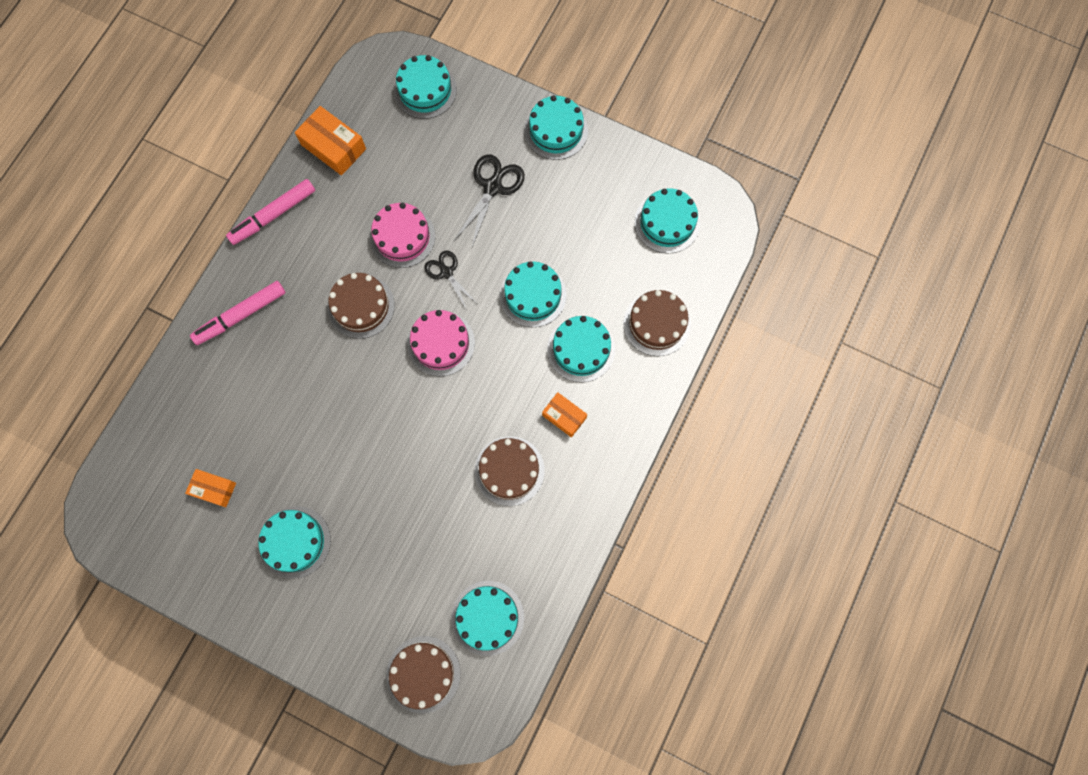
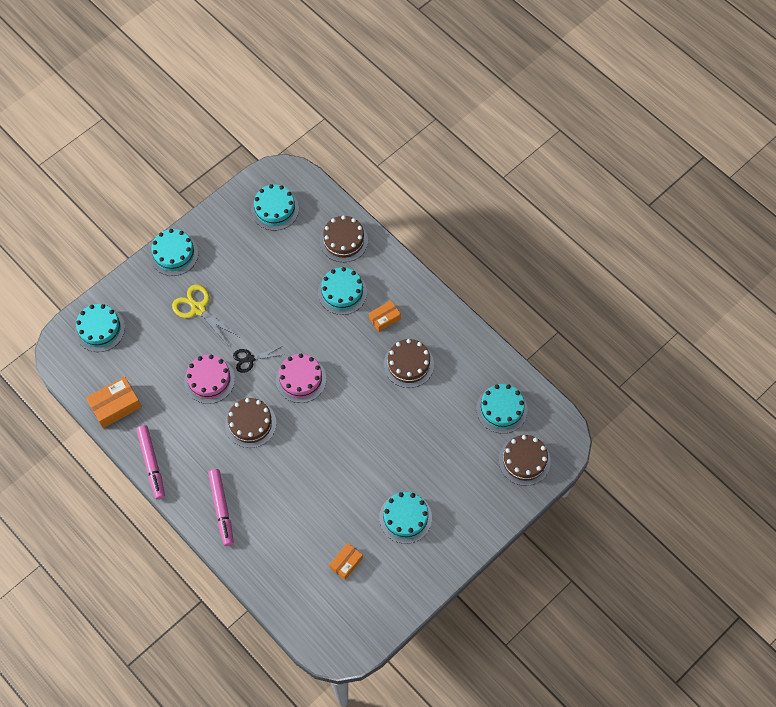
camera: 70 degrees left, 10 degrees down
(492, 187) = (198, 309): black scissors -> yellow scissors
(533, 295) = (291, 309): turquoise cake -> none

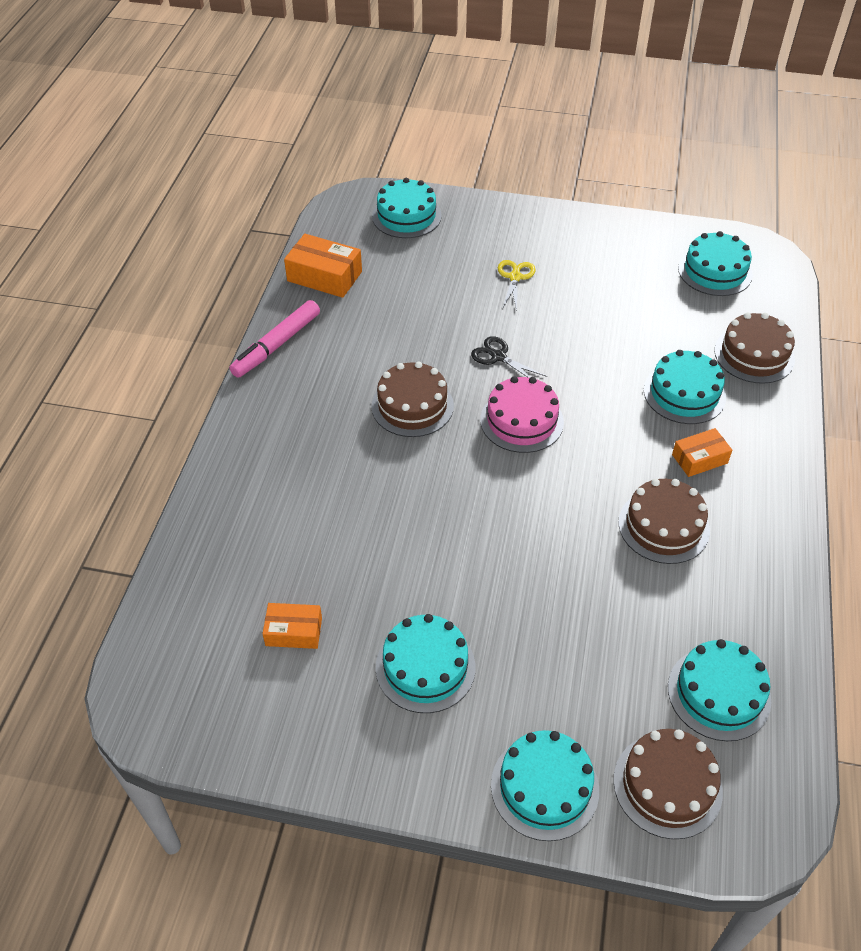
camera: 55 degrees right, 15 degrees down
(174, 254) = (559, 222): turquoise cake -> turquoise cake (544, 787)
(198, 309) = (515, 277): yellow scissors -> yellow scissors, size x0.64
(209, 380) = (434, 336): pink cake -> none
(221, 509) = (269, 443): pink marker -> none
(384, 318) = (699, 459): orange box -> orange box turned 45 degrees counterclockwise

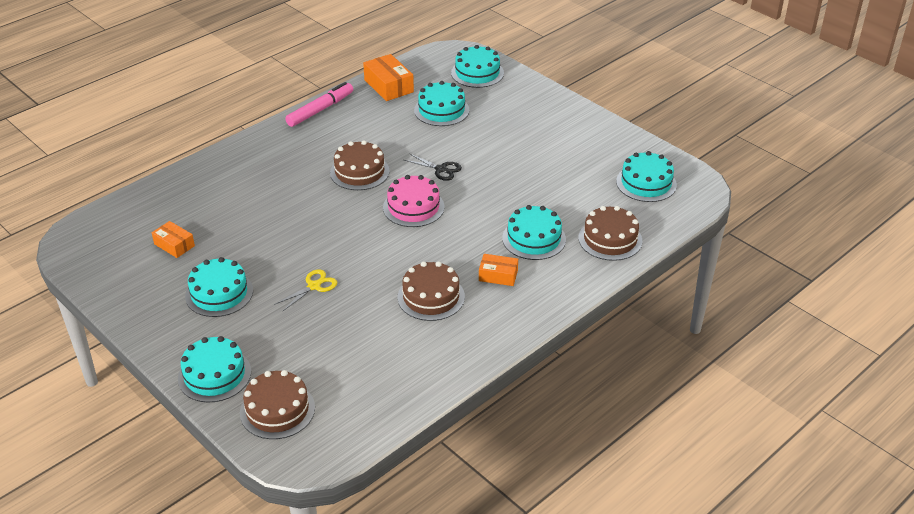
camera: 35 degrees right, 10 degrees down
(276, 345) = (320, 110): pink marker -> pink marker turned 150 degrees clockwise
(498, 357) = (441, 169): black scissors -> black scissors turned 135 degrees clockwise
(515, 277) = (504, 132): yellow scissors -> yellow scissors (314, 286)
(719, 693) = (358, 388): turquoise cake -> turquoise cake (441, 110)

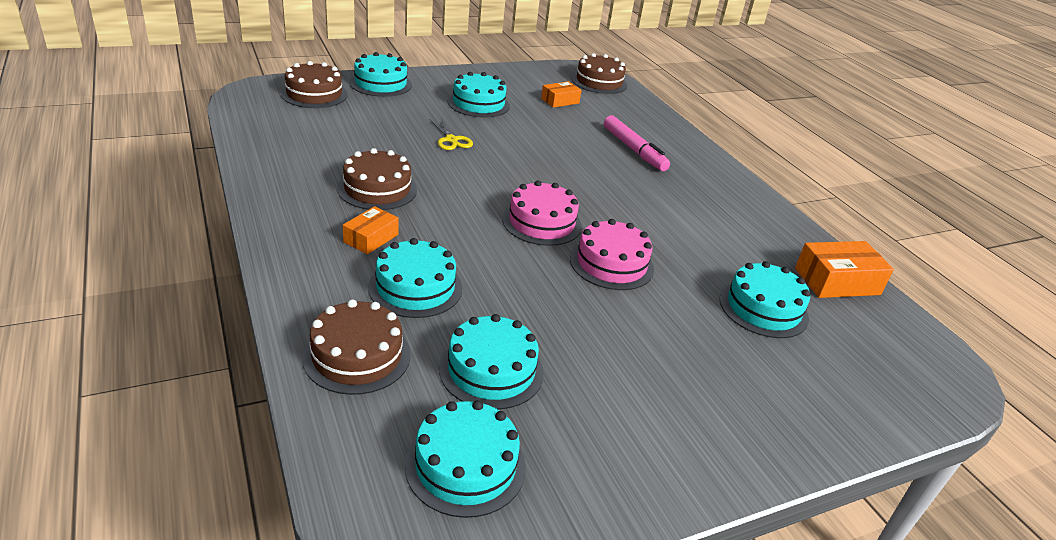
camera: 105 degrees right, 5 degrees down
(320, 110) = (778, 217): pink marker -> pink marker (634, 150)
(359, 172) = (632, 208): brown cake -> brown cake (599, 82)
(441, 169) = (611, 263): black scissors -> pink cake
(477, 73) = (880, 381): turquoise cake -> turquoise cake (491, 370)

